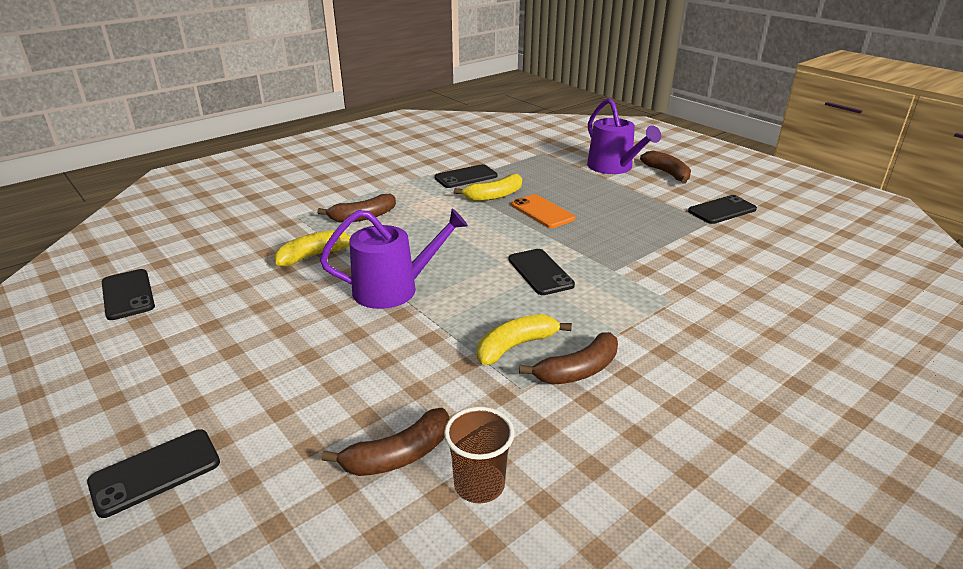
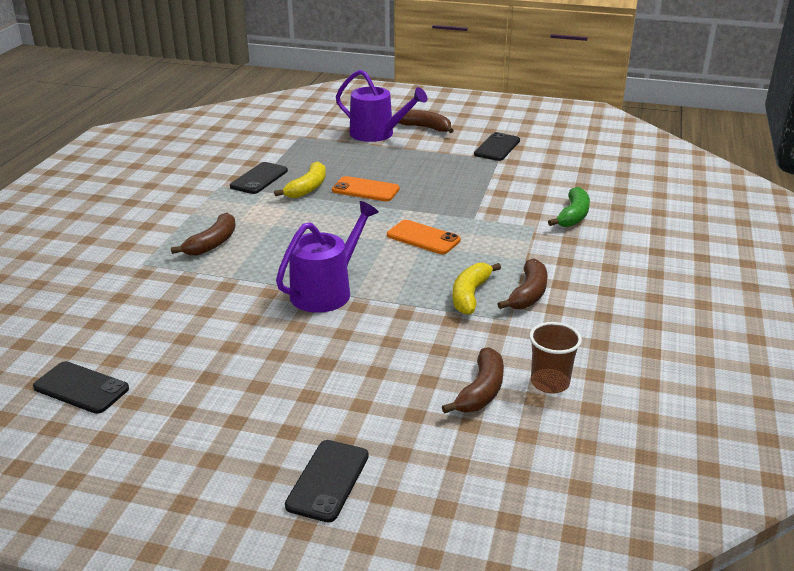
camera: 35 degrees left, 0 degrees up
(314, 256) = (216, 291): yellow banana -> none
(540, 272) = (423, 238): black phone -> orange phone
(730, 305) = (573, 216): none -> green banana

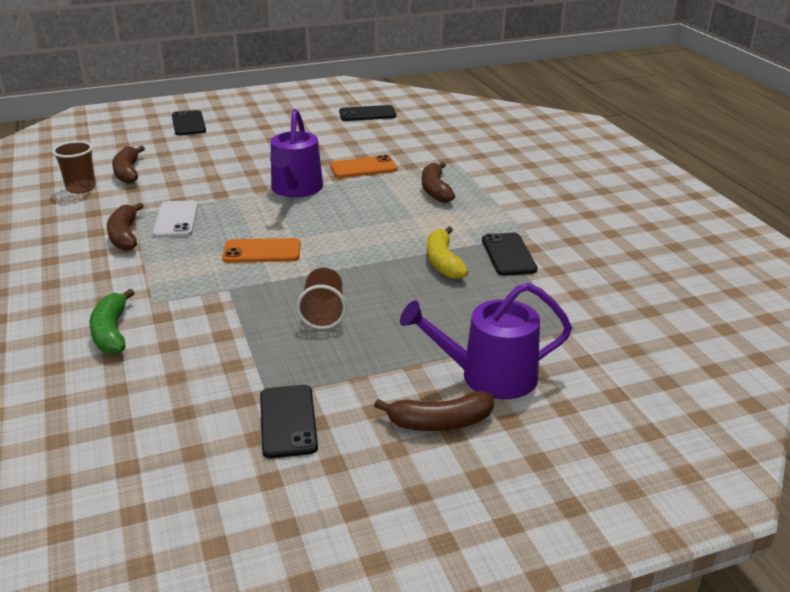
camera: 145 degrees right, 0 degrees up
(365, 190) = (382, 282): orange phone -> orange phone (363, 168)
(426, 184) = (323, 313): none -> brown cup
(470, 295) = (176, 220): yellow banana -> white phone

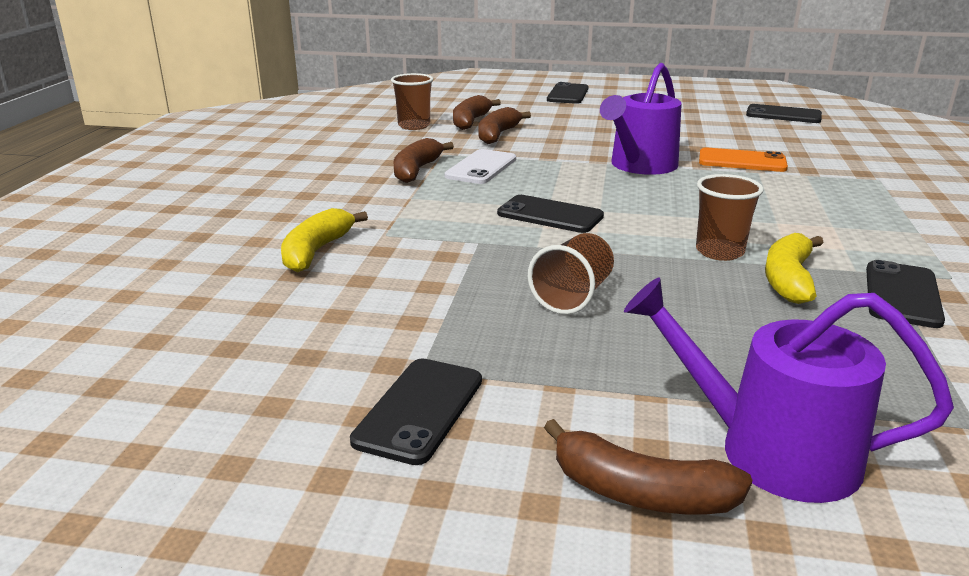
camera: 30 degrees right, 5 degrees down
(112, 332) = (316, 251): green banana -> yellow banana
(262, 251) = (550, 215): orange phone -> black phone
(392, 252) = (719, 252): none -> brown cup
(435, 190) = (828, 200): brown banana -> brown banana (498, 135)

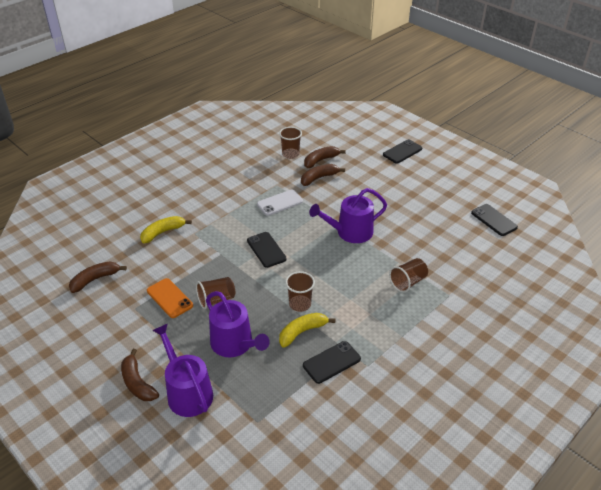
camera: 35 degrees right, 15 degrees up
(416, 170) = (251, 193): brown banana -> brown banana (95, 280)
(419, 410) = (118, 323): black phone -> none
(716, 338) = (235, 344): none -> purple watering can
(742, 161) = (404, 250): orange phone -> orange phone (169, 298)
(809, 184) = (408, 282): none -> brown cup

